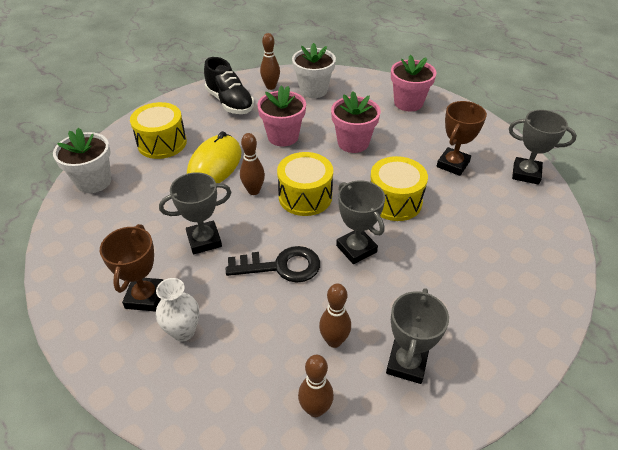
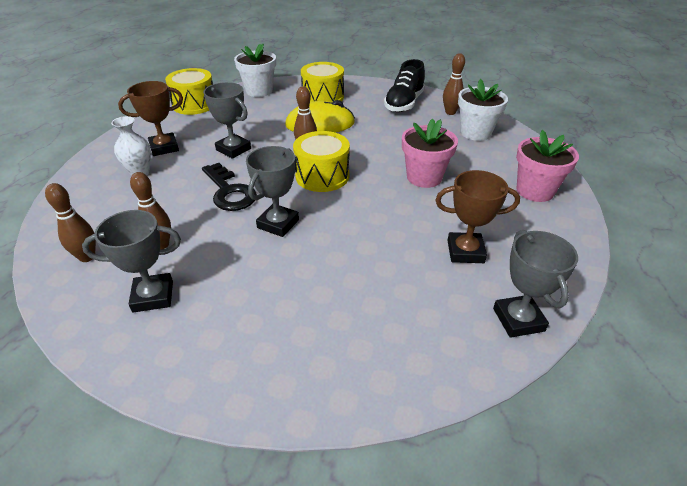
camera: 60 degrees right, 5 degrees down
(283, 136) = (389, 140): pink flower pot -> none
(394, 201) = (363, 227): yellow drum -> yellow drum (194, 104)

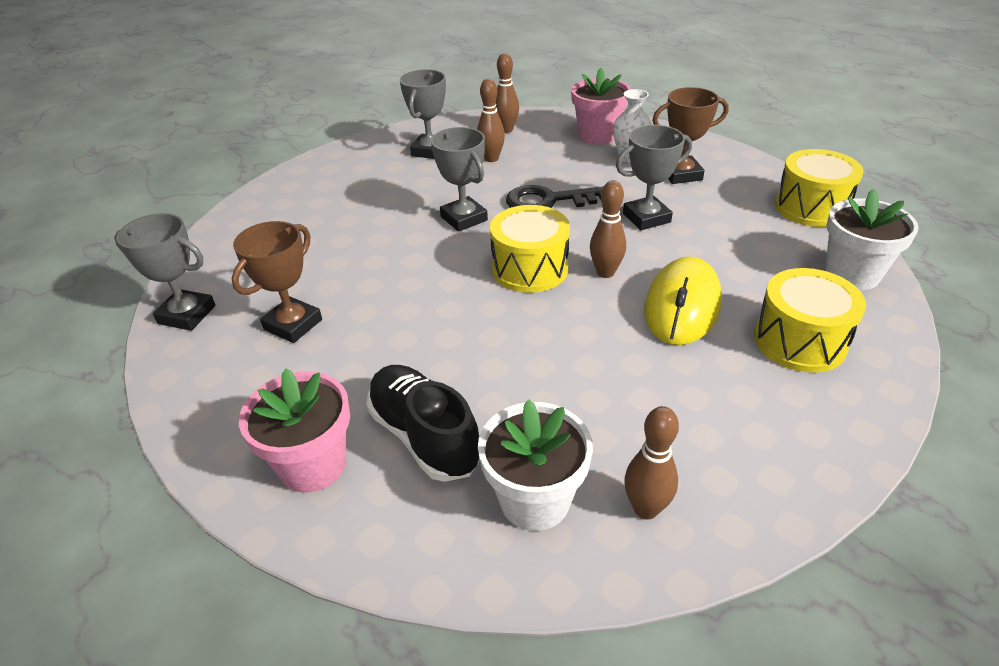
camera: 120 degrees right, 0 degrees up
(164, 148) = (681, 174): brown trophy -> brown trophy turned 75 degrees clockwise
(404, 103) = (725, 448): black shoe -> black shoe (424, 436)
(424, 177) = (452, 357): pink flower pot -> pink flower pot (597, 136)

